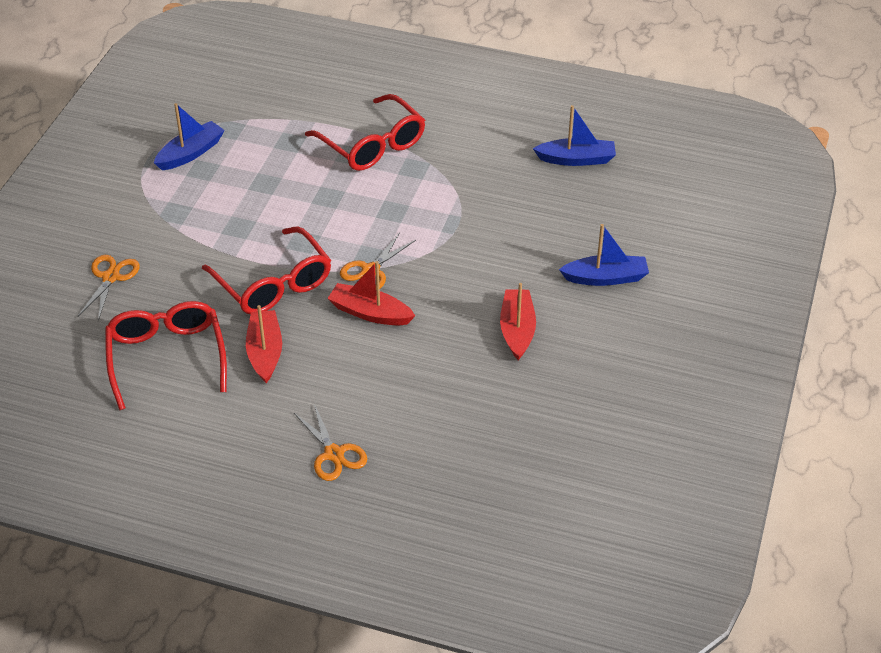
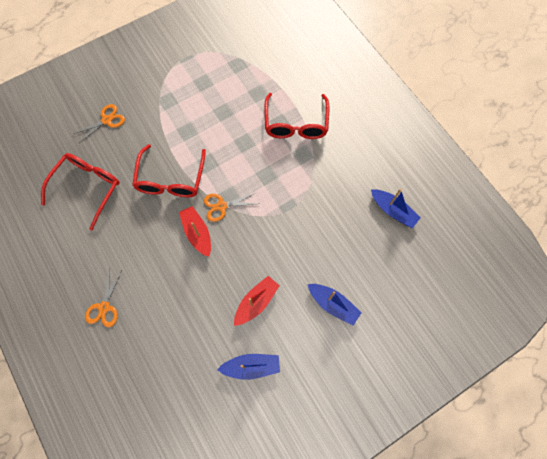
camera: 40 degrees right, 25 degrees up
(191, 153) = (206, 68): blue boat -> blue boat (251, 366)
(265, 352) = (130, 219): red boat -> none

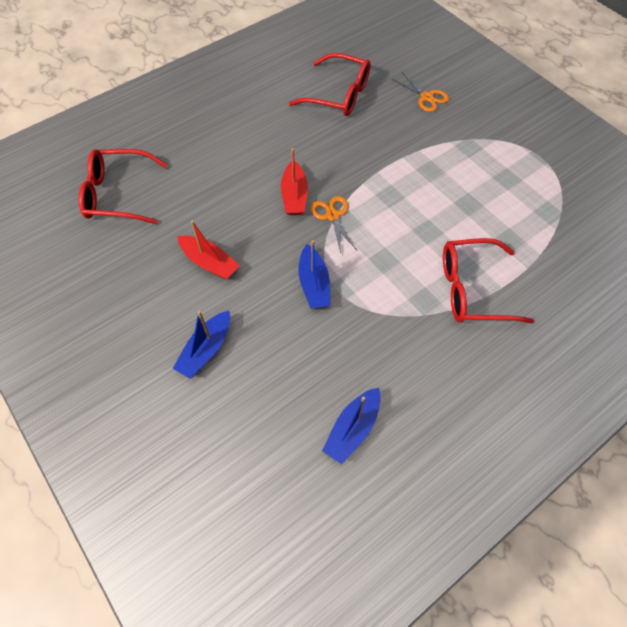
camera: 85 degrees right, 10 degrees down
(104, 307) = (204, 128): orange scissors -> none
(171, 178) = (362, 163): red glasses -> red glasses (119, 194)
(197, 233) = (294, 196): red boat -> red boat turned 120 degrees clockwise
(251, 366) = (132, 264): blue boat -> blue boat (314, 284)

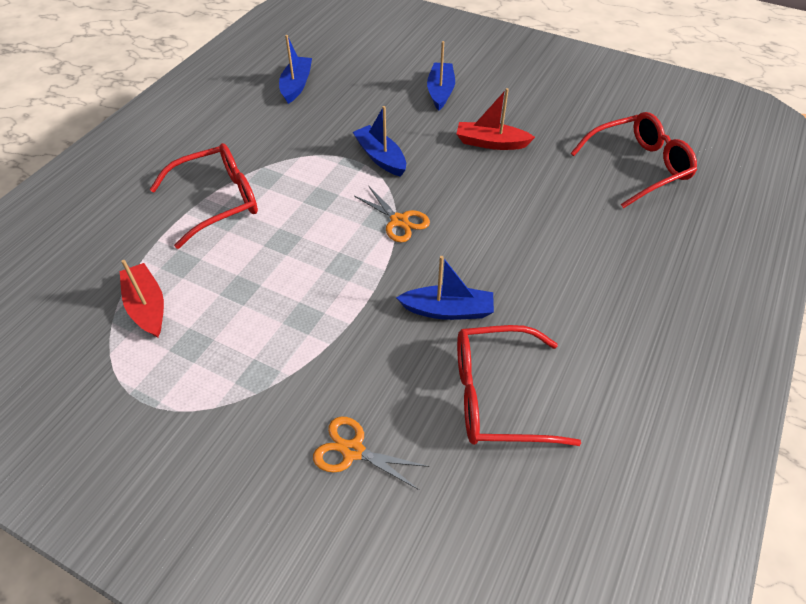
camera: 155 degrees right, 10 degrees down
(294, 196) = (456, 227): red boat -> red boat (147, 306)
(337, 144) = (448, 310): none -> blue boat

